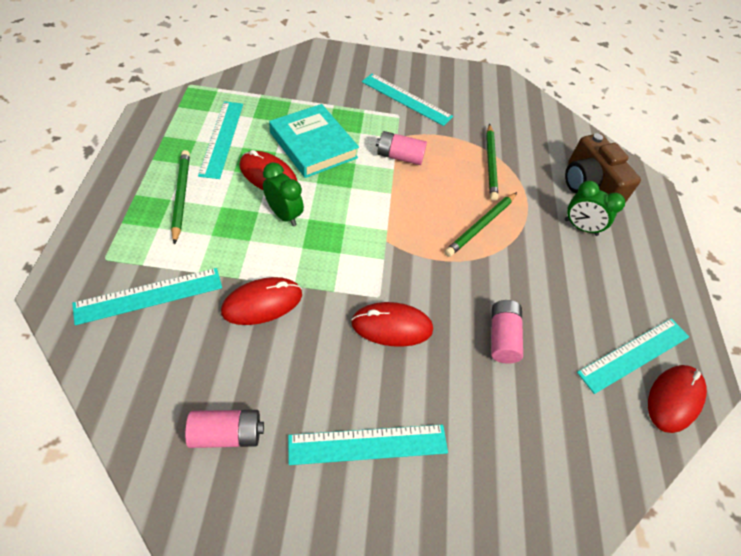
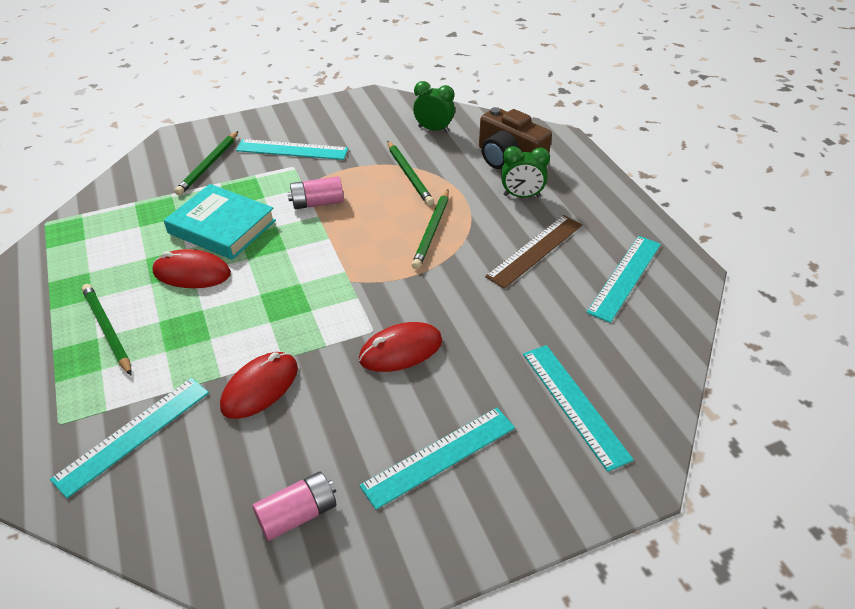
camera: 20 degrees left, 10 degrees down
(221, 138) = (117, 259): turquoise ruler -> turquoise ruler (574, 404)
(284, 215) = (232, 301): green clock -> green clock (433, 129)
(333, 86) = (208, 165): none -> green pencil
(502, 337) = (506, 314): pink battery -> none
(563, 287) = (535, 250): none -> brown ruler
(674, 399) = (676, 296): red mouse -> none

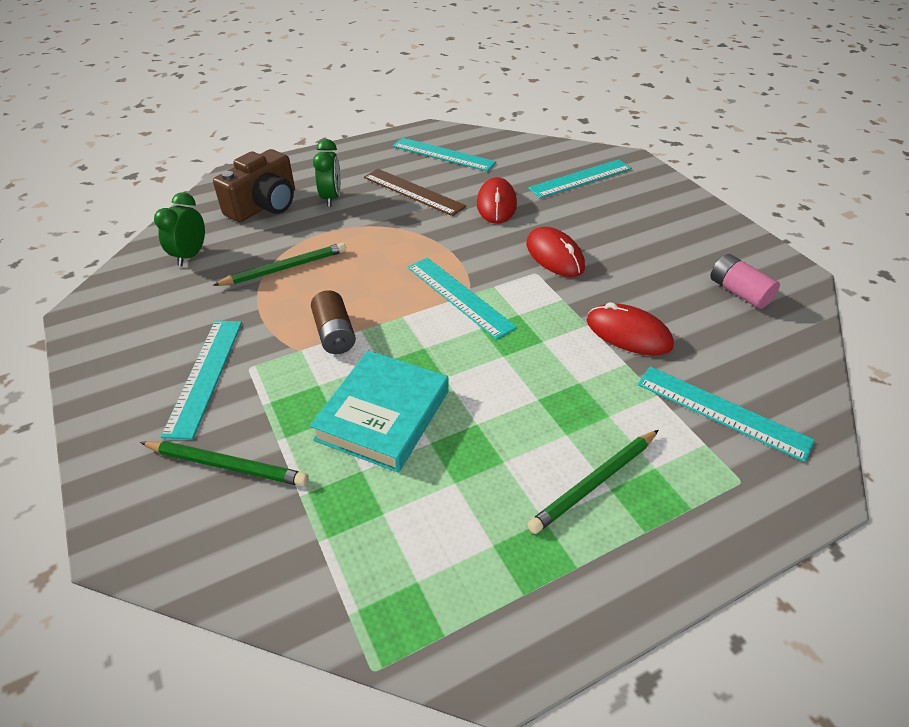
camera: 95 degrees left, 0 degrees up
(192, 273) = (477, 424): red mouse -> red mouse (496, 204)
(317, 203) = (334, 334): pink battery -> brown battery
(432, 231) = (387, 247): green pencil -> none
(439, 456) = (652, 231): turquoise ruler -> turquoise ruler (459, 296)

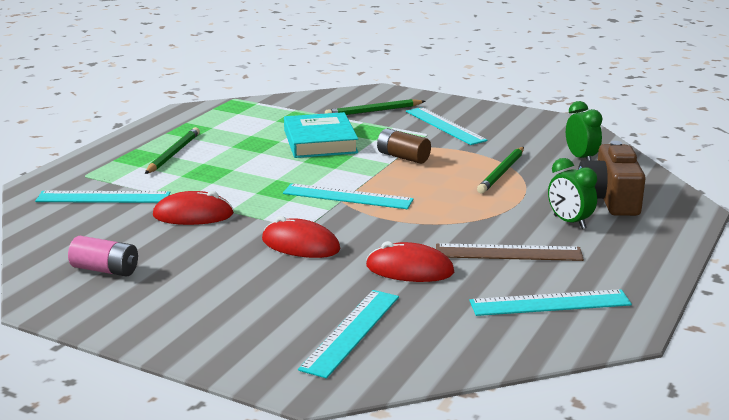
camera: 145 degrees right, 20 degrees down
(496, 204) = (409, 269): red mouse -> red mouse turned 45 degrees counterclockwise

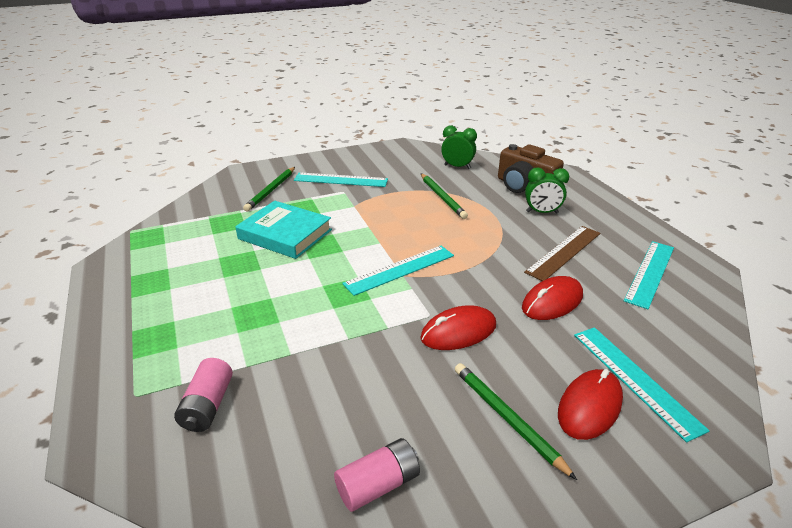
camera: 50 degrees left, 10 degrees up
(103, 197) = (207, 406): turquoise ruler -> pink battery
(173, 154) = (183, 314): green pencil -> green pencil (507, 418)
(193, 215) = (329, 363): red mouse -> red mouse (589, 406)
(403, 157) = (366, 217): brown battery -> none

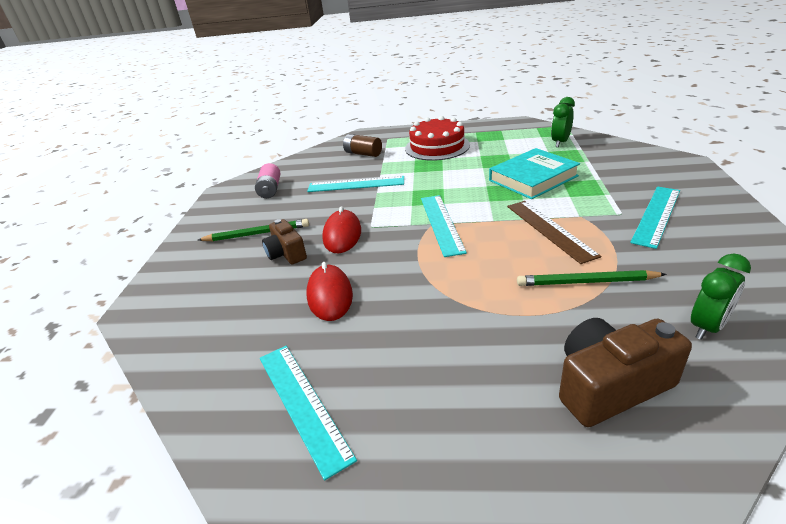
camera: 120 degrees right, 0 degrees up
(186, 322) = (437, 147): none -> red cake
(207, 406) = (363, 153): pink battery -> brown battery
(271, 190) = (631, 175): green pencil -> none
(522, 363) = (286, 253): none -> brown camera
(542, 212) = (507, 367): green clock -> green clock (560, 142)
(564, 252) = (398, 342): brown ruler -> brown ruler (550, 230)
(589, 406) = (225, 269): red mouse -> none
(634, 379) = (215, 301): turquoise ruler -> turquoise ruler (356, 184)

